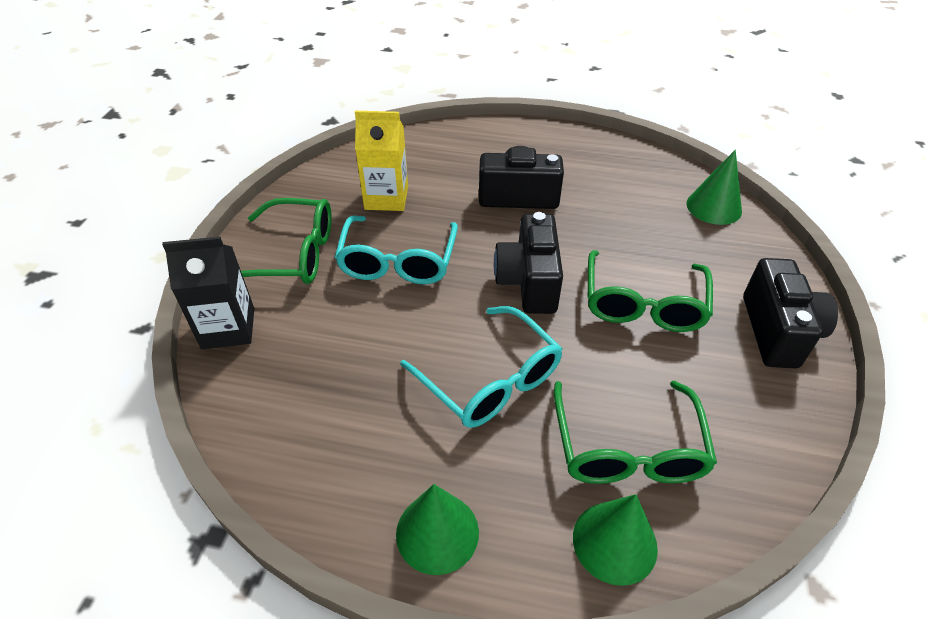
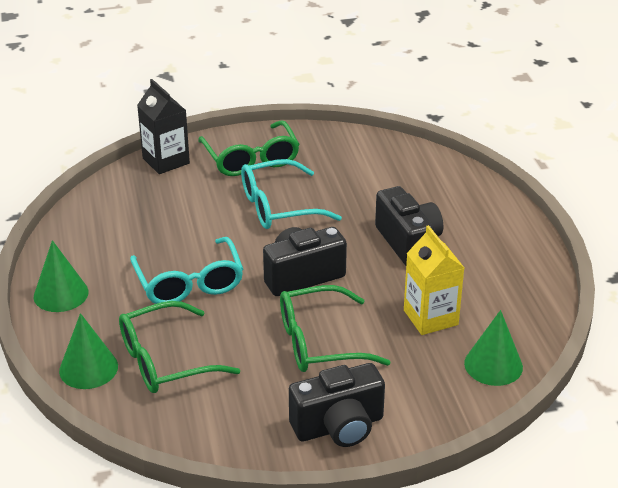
camera: 65 degrees right, 10 degrees down
(386, 198) = (348, 177): yellow carton -> yellow carton (430, 317)
(490, 380) = (189, 283): turquoise glasses -> turquoise glasses turned 45 degrees counterclockwise

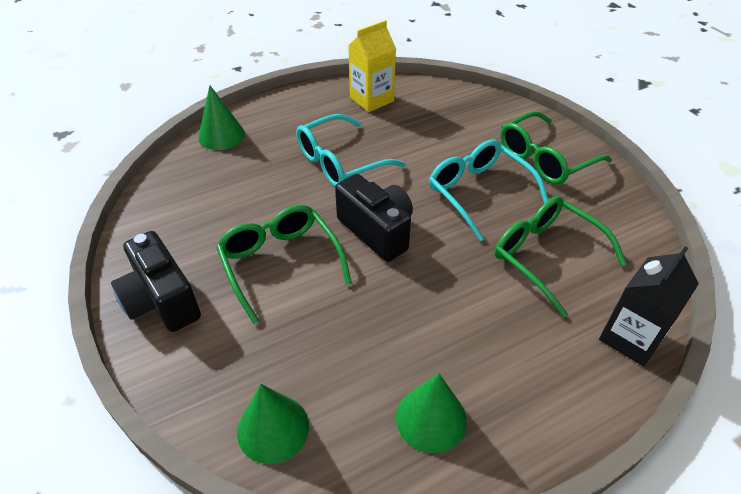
camera: 75 degrees right, 10 degrees up
(61, 294) = (304, 102): green cone -> green cone (431, 418)
(165, 360) = (237, 171): green glasses -> green glasses (546, 256)
(166, 161) = (506, 110): black carton -> black carton (630, 338)
(408, 243) = (470, 307): black camera -> none
(430, 317) = (343, 350): yellow carton -> yellow carton (372, 99)

